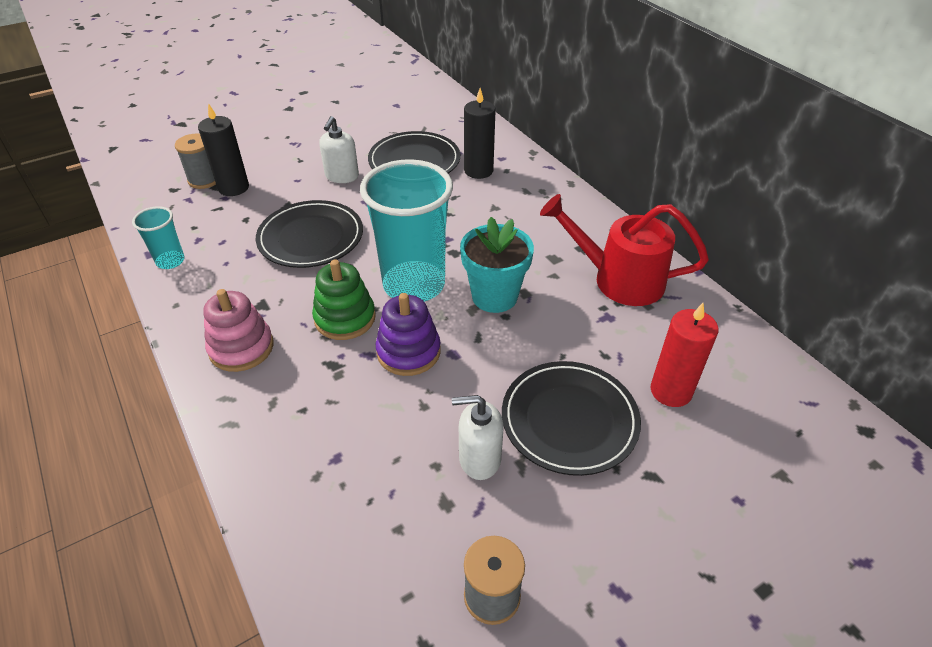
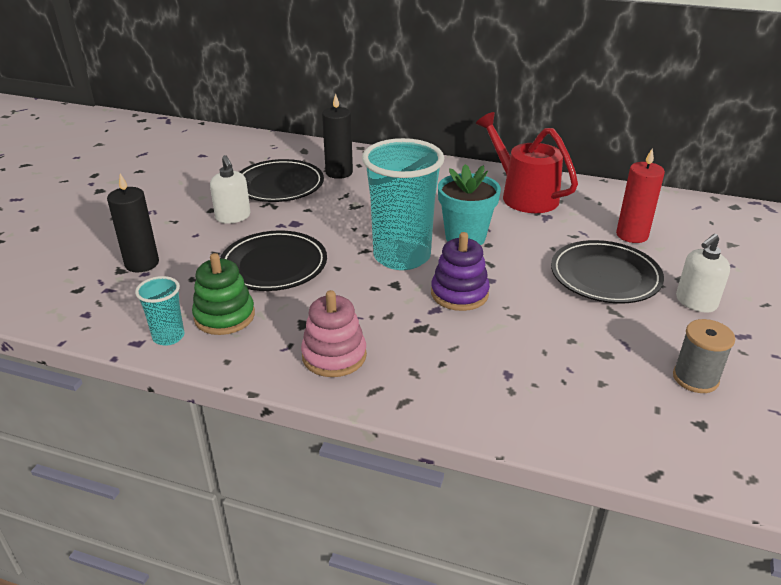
camera: 40 degrees left, 10 degrees down
(204, 180) = (100, 270): grey spool -> none
(345, 318) = (384, 298): green stacking toy -> green stacking toy (224, 316)
(479, 458) = (589, 322): white soap dispenser -> white soap dispenser (695, 302)
(618, 279) = (523, 195): red watering can -> red watering can turned 75 degrees clockwise

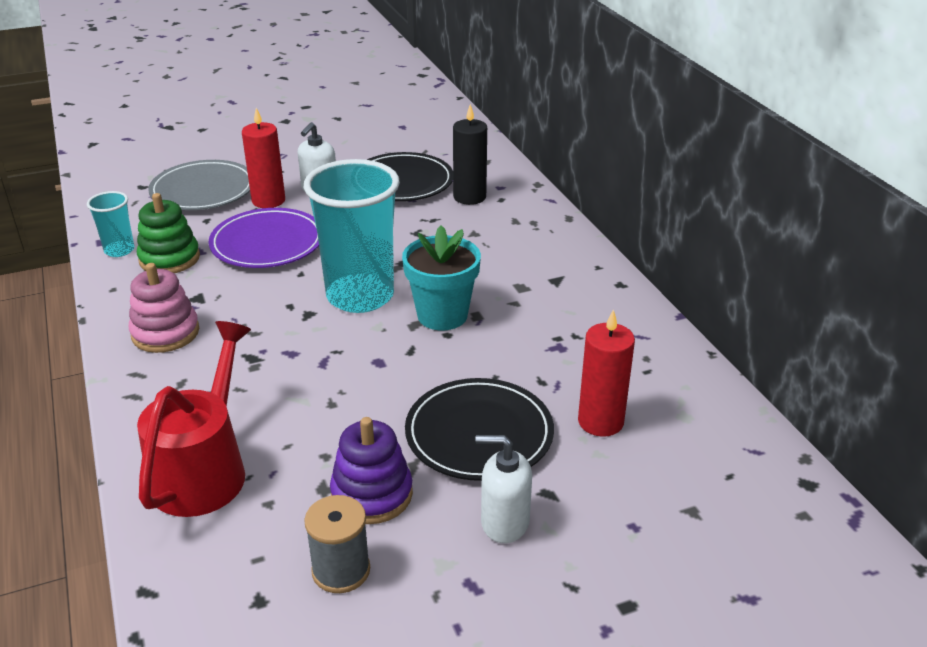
camera: 50 degrees right, 0 degrees up
(142, 263) = (203, 190): black candle -> grey plate
(211, 242) = (268, 200): none -> red candle
(274, 265) = (267, 243): black plate -> purple plate
(459, 294) = (333, 355): purple stacking toy -> purple stacking toy (372, 494)
(523, 195) = (584, 314): red watering can -> red watering can (204, 468)

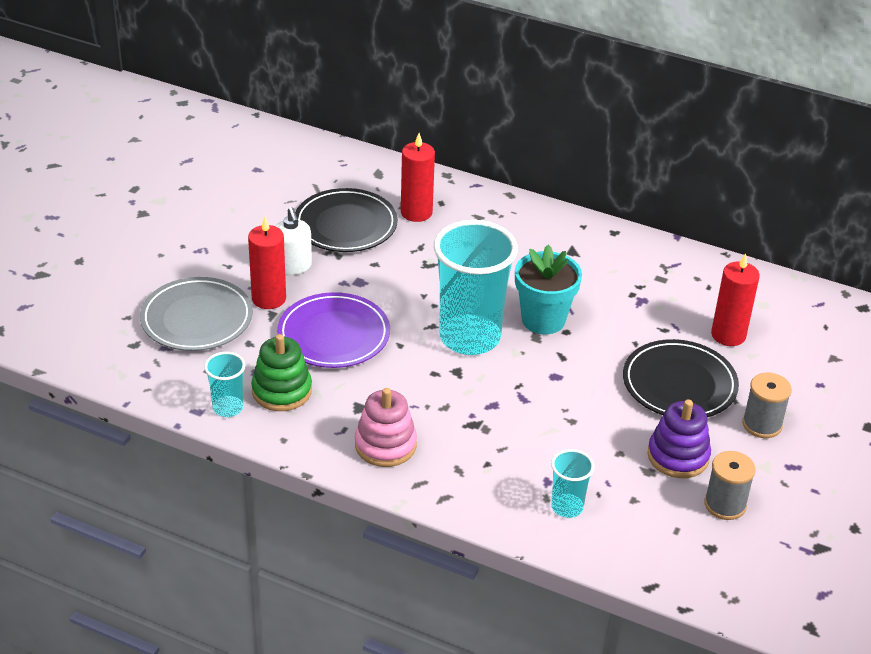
camera: 45 degrees left, 5 degrees up
(204, 468) = (567, 507): red watering can -> turquoise cup
(469, 197) = (416, 212): black candle -> red candle
(504, 522) = (762, 424): white soap dispenser -> grey spool

